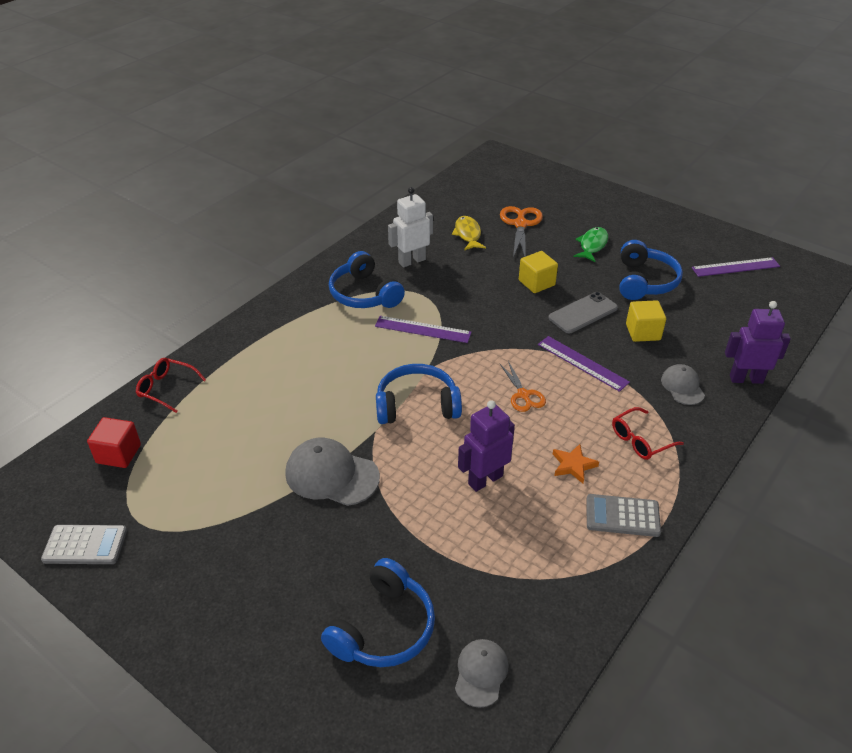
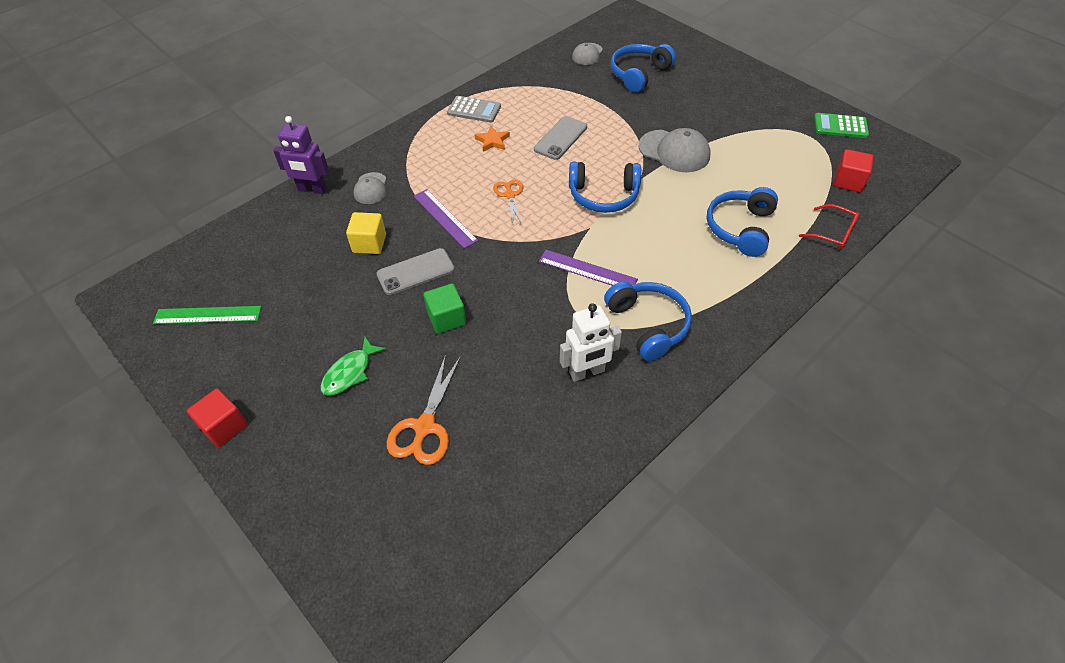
camera: 170 degrees left, 10 degrees up
(85, 545) = (840, 126): grey calculator -> green calculator
(468, 234) = (503, 415): yellow fish -> none
(485, 479) = (560, 138): purple robot -> grey phone
(536, 283) = (446, 318): yellow cube -> green cube
(640, 440) = (433, 152): red glasses -> none
(644, 281) = (325, 306): blue headphones -> blue headphones (740, 228)
(657, 213) = (224, 426): none -> red cube
(735, 267) = (207, 315): purple ruler -> green ruler

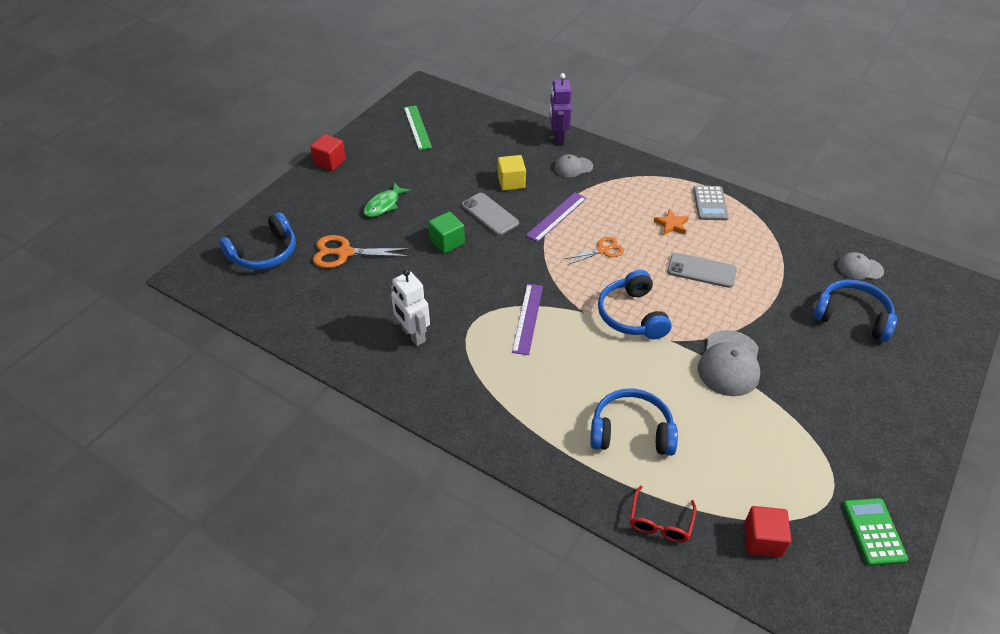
camera: 75 degrees right, 5 degrees down
(350, 372) = (384, 205): green fish -> green fish turned 75 degrees counterclockwise
(648, 325) = (475, 369): blue headphones -> blue headphones (264, 253)

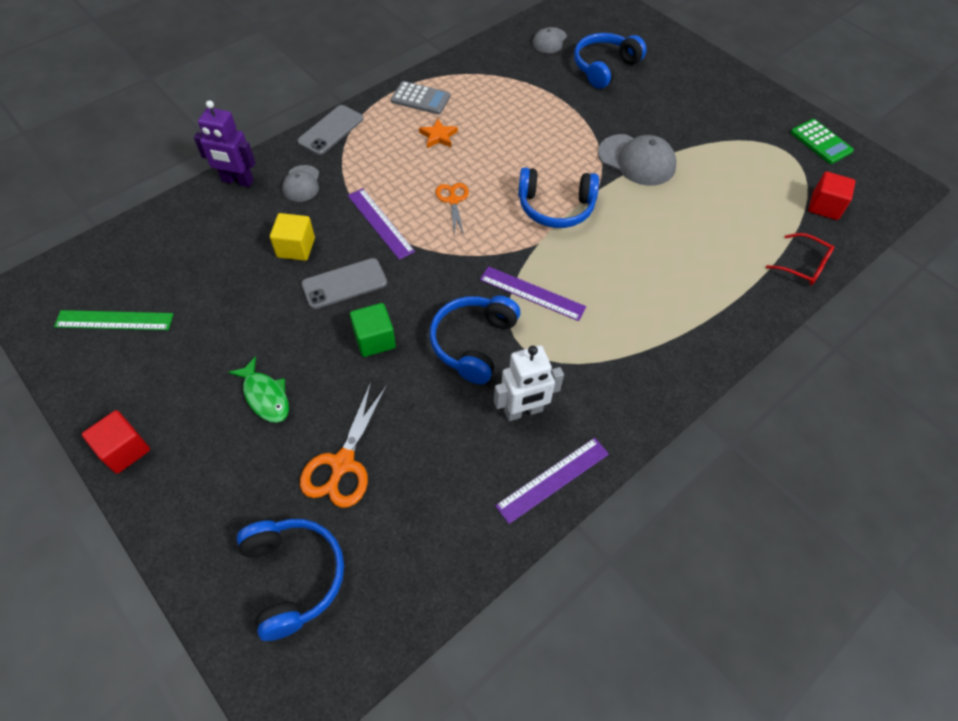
camera: 75 degrees left, 10 degrees up
(360, 363) = (553, 479): none -> purple ruler
(631, 432) = (703, 254): blue headphones -> blue headphones (473, 343)
(701, 270) = (513, 137): grey phone -> grey phone (331, 130)
(873, 532) = (821, 142): green calculator -> green calculator turned 135 degrees counterclockwise

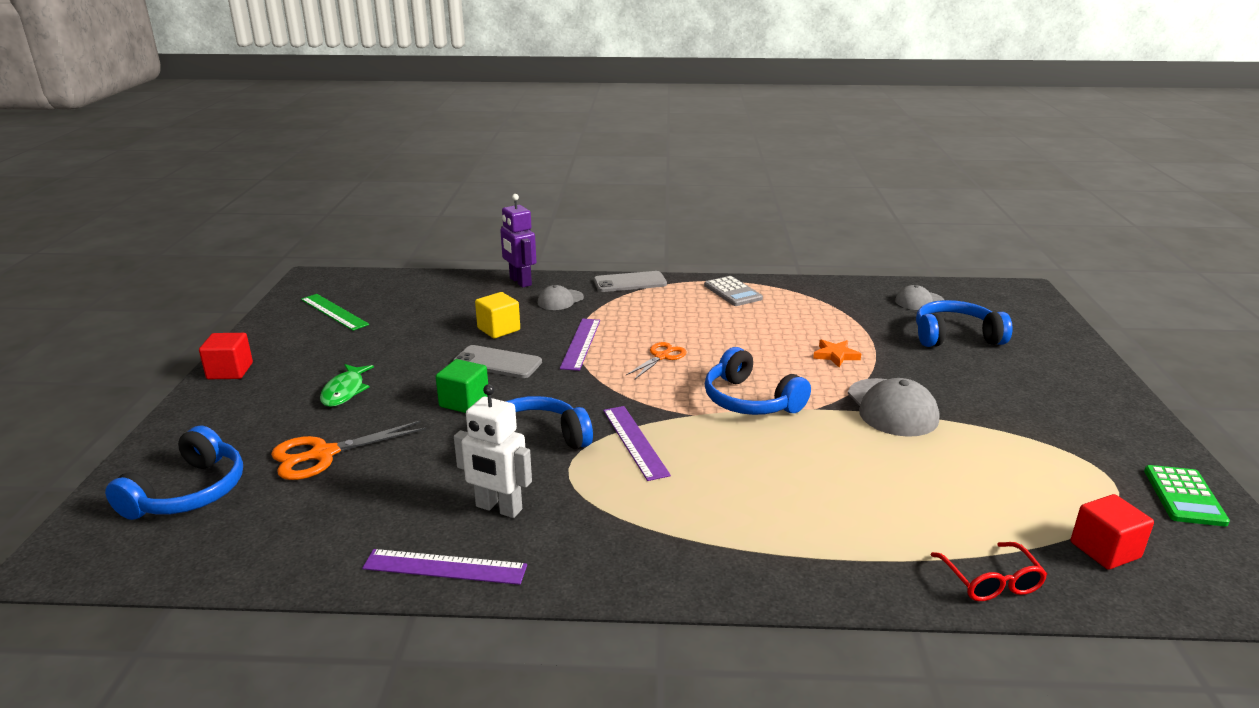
camera: 45 degrees right, 30 degrees down
(438, 136) = (712, 317): orange star -> orange star (835, 355)

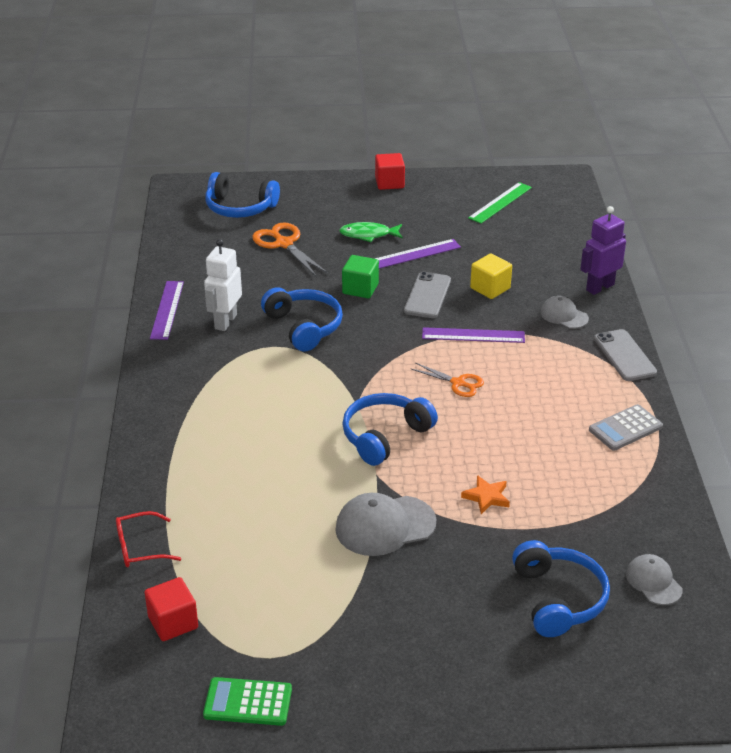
camera: 85 degrees right, 10 degrees up
(635, 441) = (312, 375): purple ruler -> purple ruler (415, 254)

